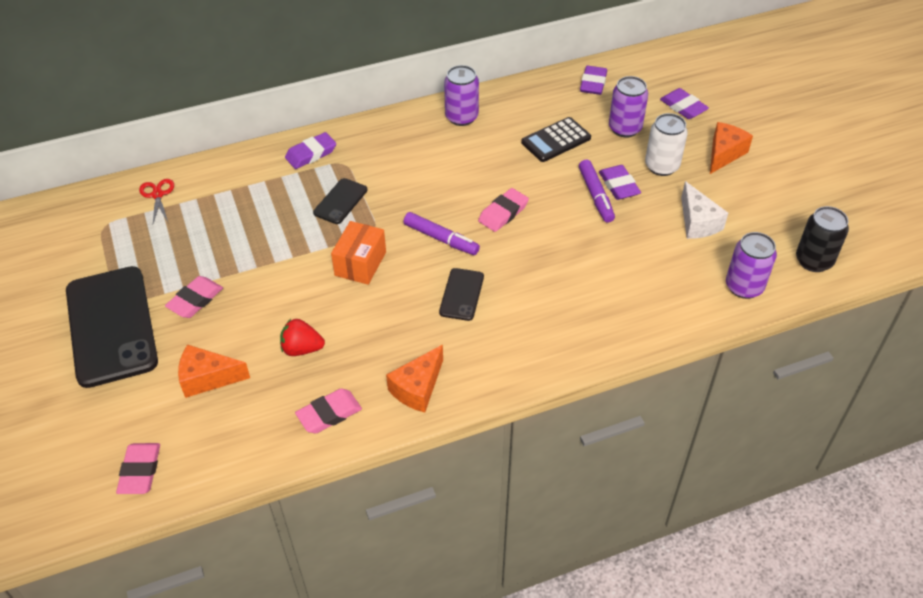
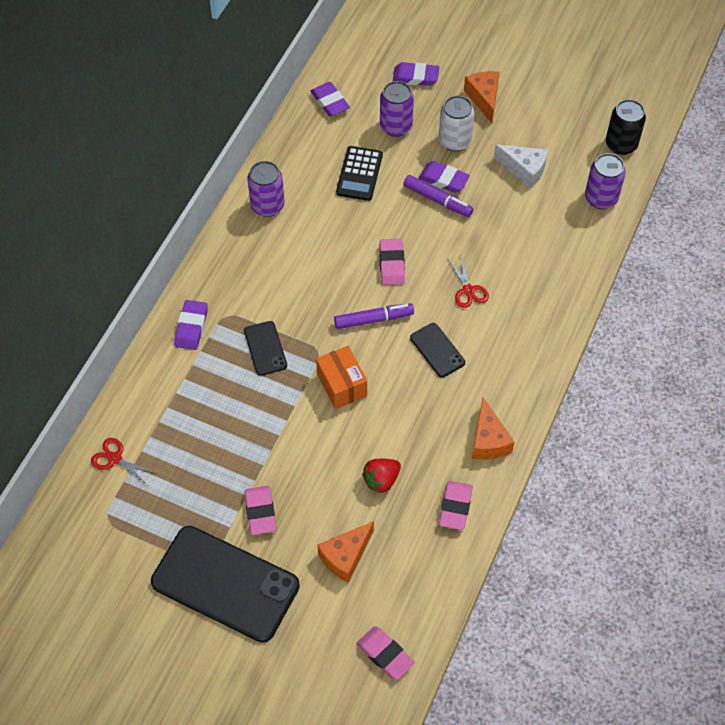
camera: 45 degrees left, 10 degrees up
(541, 272) = (468, 290): none -> red scissors

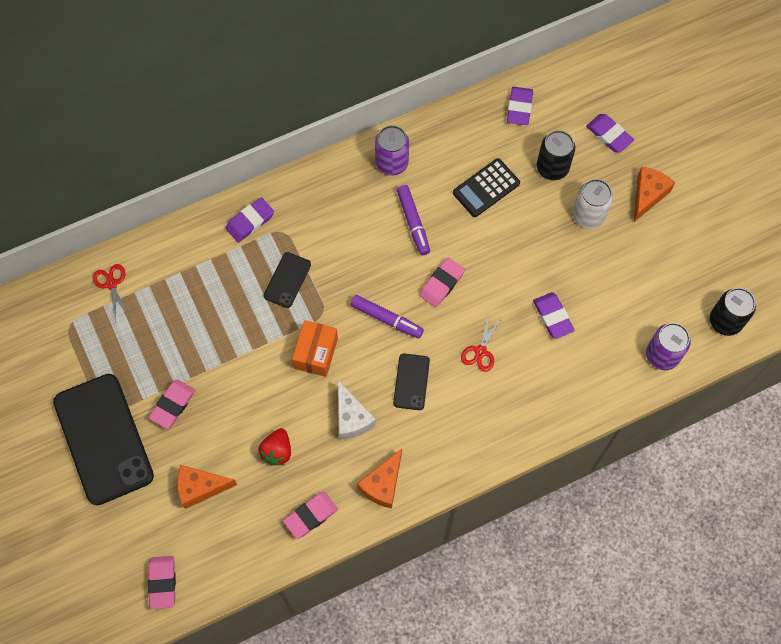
camera: 40 degrees right, 10 degrees up
(381, 480) = (277, 451): red strawberry -> red strawberry turned 75 degrees counterclockwise
(396, 126) = (552, 168): purple can -> black can
(437, 200) = (527, 257): purple marker -> purple marker (413, 222)
(443, 179) = (548, 242): purple eraser -> purple eraser (553, 317)
(524, 170) = (622, 283): white cheese -> white cheese (351, 418)

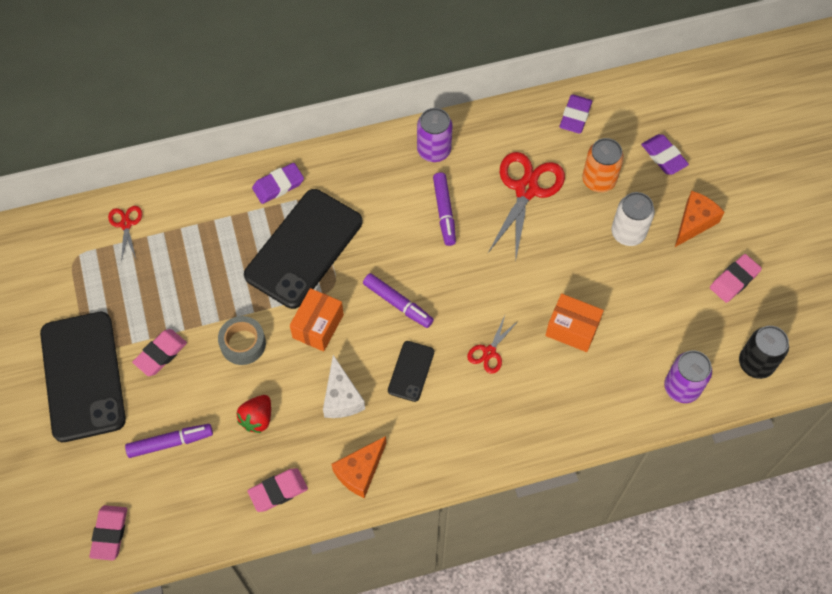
camera: 10 degrees right, 5 degrees down
(200, 488) = (170, 442): orange cheese -> purple marker
(248, 382) = (243, 343): none -> grey tape
(287, 280) = (304, 248): black phone -> black phone, size x2.16
(441, 284) = (462, 277): pink eraser -> pink eraser (734, 280)
(486, 188) = (526, 189): black calculator -> red scissors
(552, 168) = (598, 180): black can -> orange can
(553, 317) = (572, 329): purple eraser -> orange box

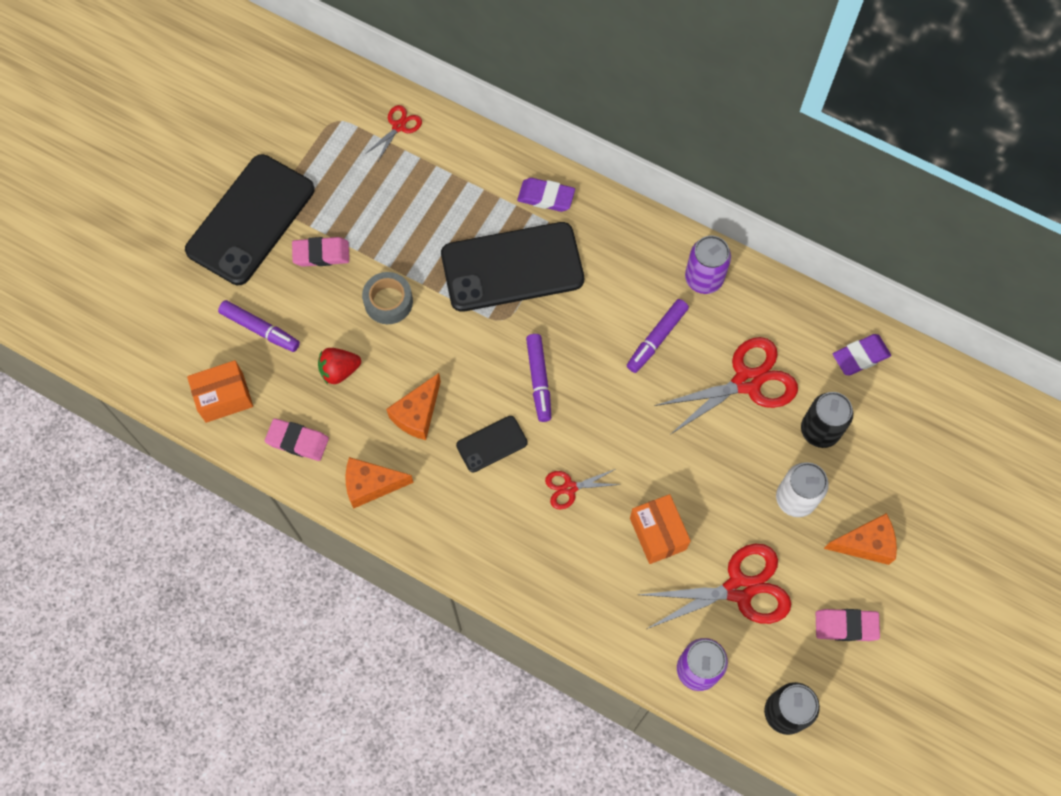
camera: 45 degrees right, 5 degrees up
(109, 533) = (152, 357): pink eraser -> none
(318, 326) = (458, 340): orange box -> orange box (224, 397)
(341, 397) = (417, 414): white cheese -> orange cheese
(598, 180) = (820, 430): orange can -> black can
(653, 316) = (739, 589): none -> red scissors
(663, 156) = (902, 462): purple eraser -> none

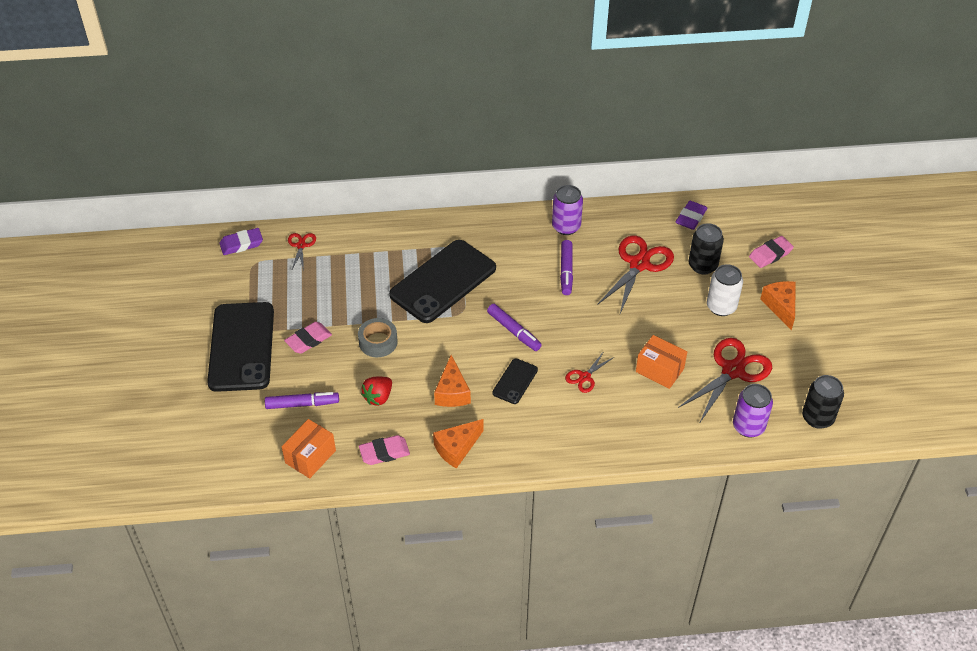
camera: 35 degrees left, 20 degrees down
(546, 197) = (431, 235): purple eraser -> purple eraser (241, 244)
(846, 626) = (809, 353): pink eraser -> pink eraser (770, 254)
(865, 544) = (780, 307): orange cheese -> orange cheese turned 60 degrees counterclockwise

